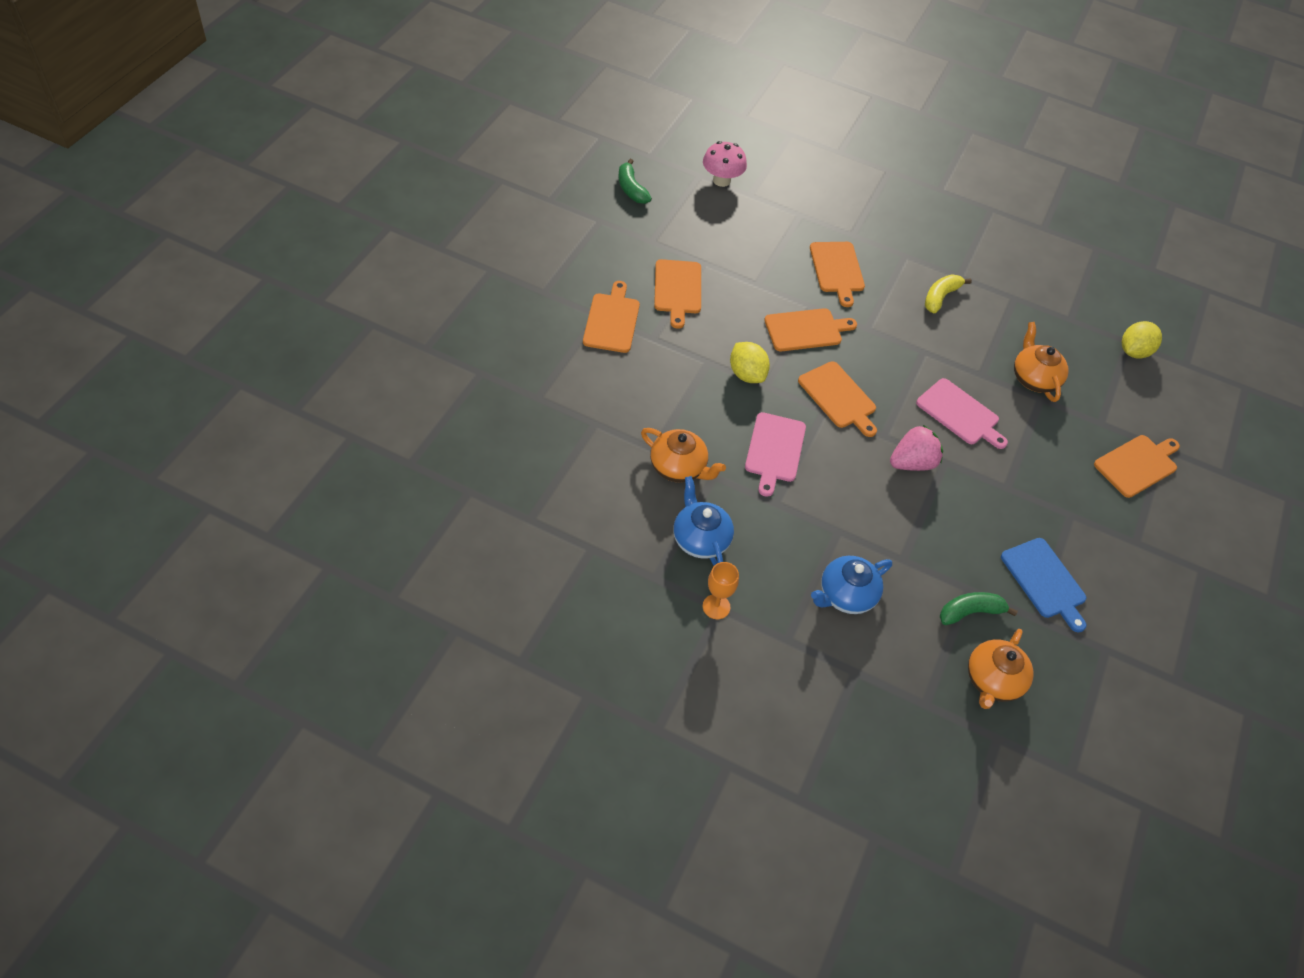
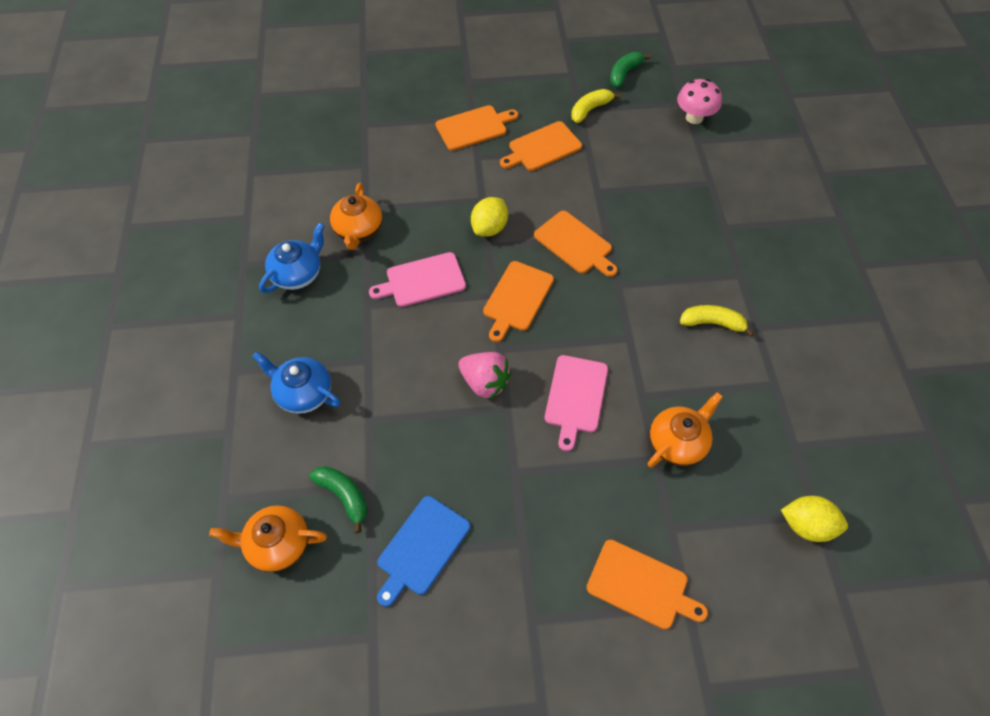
camera: 65 degrees right, 5 degrees up
(657, 234) = (590, 110): none -> yellow banana
(716, 607) = (239, 312): orange goblet -> none
(837, 270) = (669, 235): orange cutting board -> none

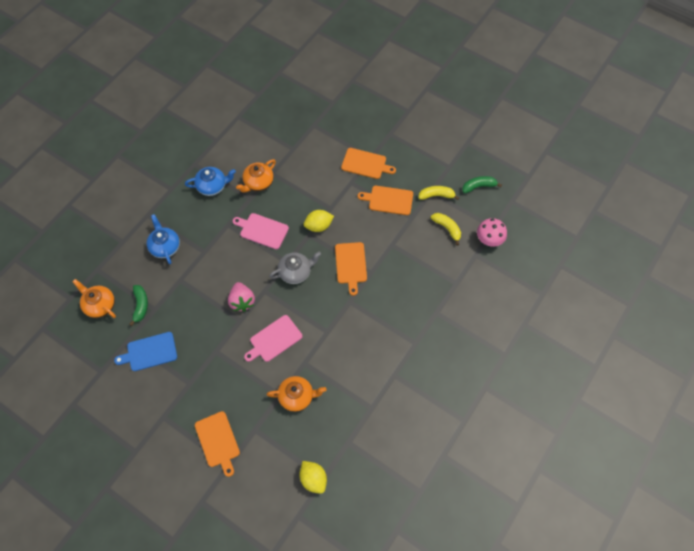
camera: 40 degrees right, 5 degrees up
(517, 299) = (295, 272): orange cutting board -> grey teapot
(712, 323) = (374, 356): yellow banana -> yellow banana (447, 228)

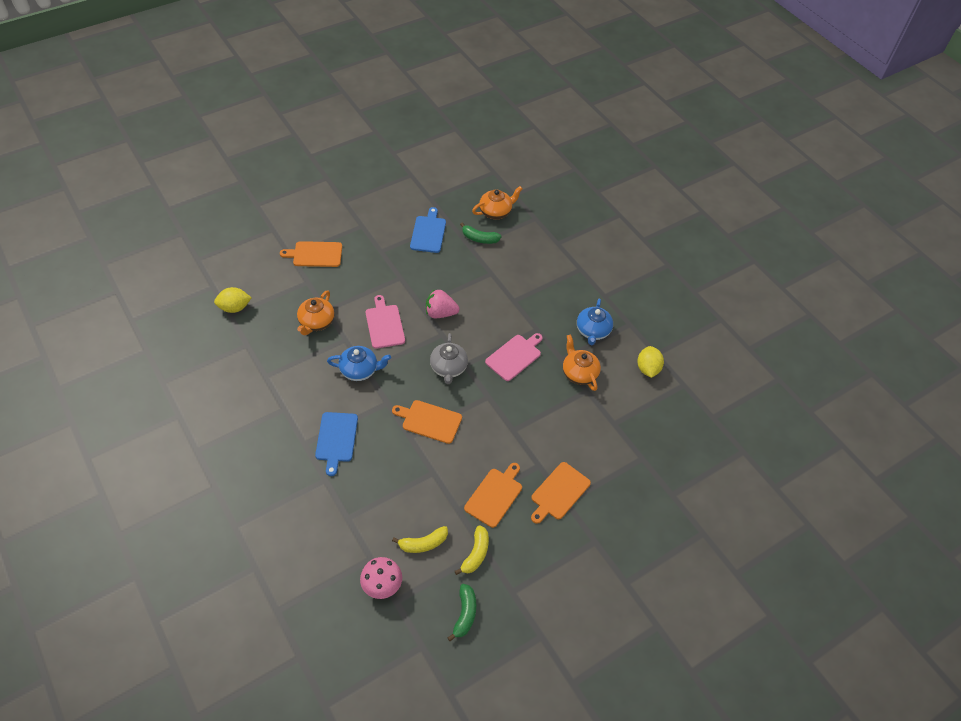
camera: 110 degrees right, 10 degrees down
(165, 246) = (535, 272): blue teapot -> blue teapot (360, 370)
(318, 226) = (494, 409): yellow lemon -> yellow lemon (647, 369)
(400, 322) = (336, 439): none -> blue cutting board

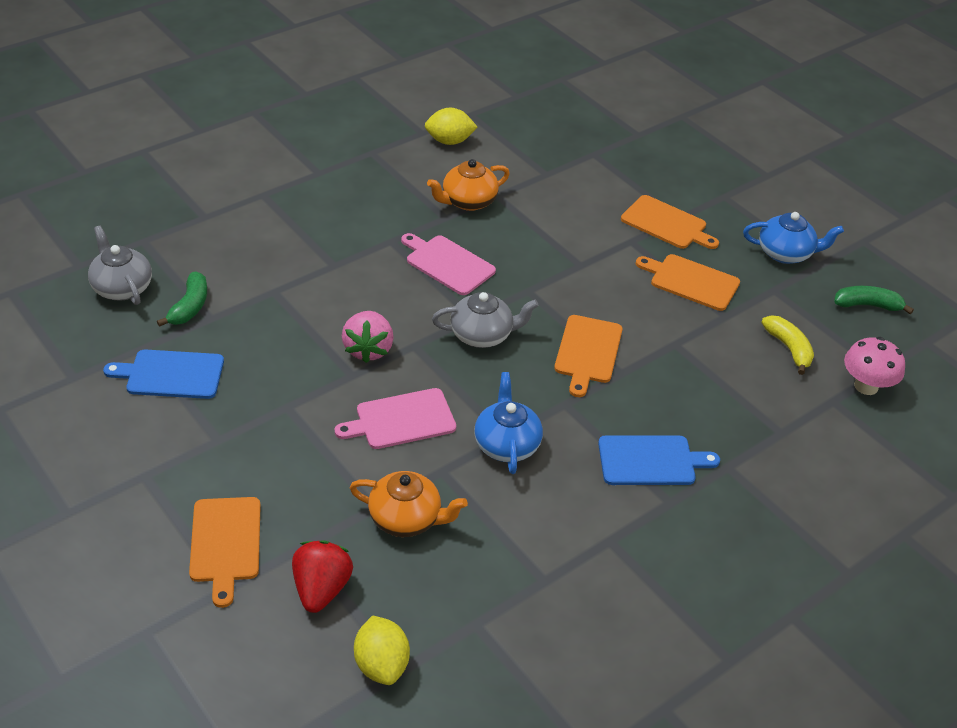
camera: 95 degrees left, 10 degrees down
(281, 288) = (321, 589): none -> red strawberry
(475, 554) = (783, 298): yellow banana -> none
(496, 212) = (122, 288): orange teapot -> grey teapot
(593, 331) = (388, 186): blue teapot -> blue teapot (785, 253)

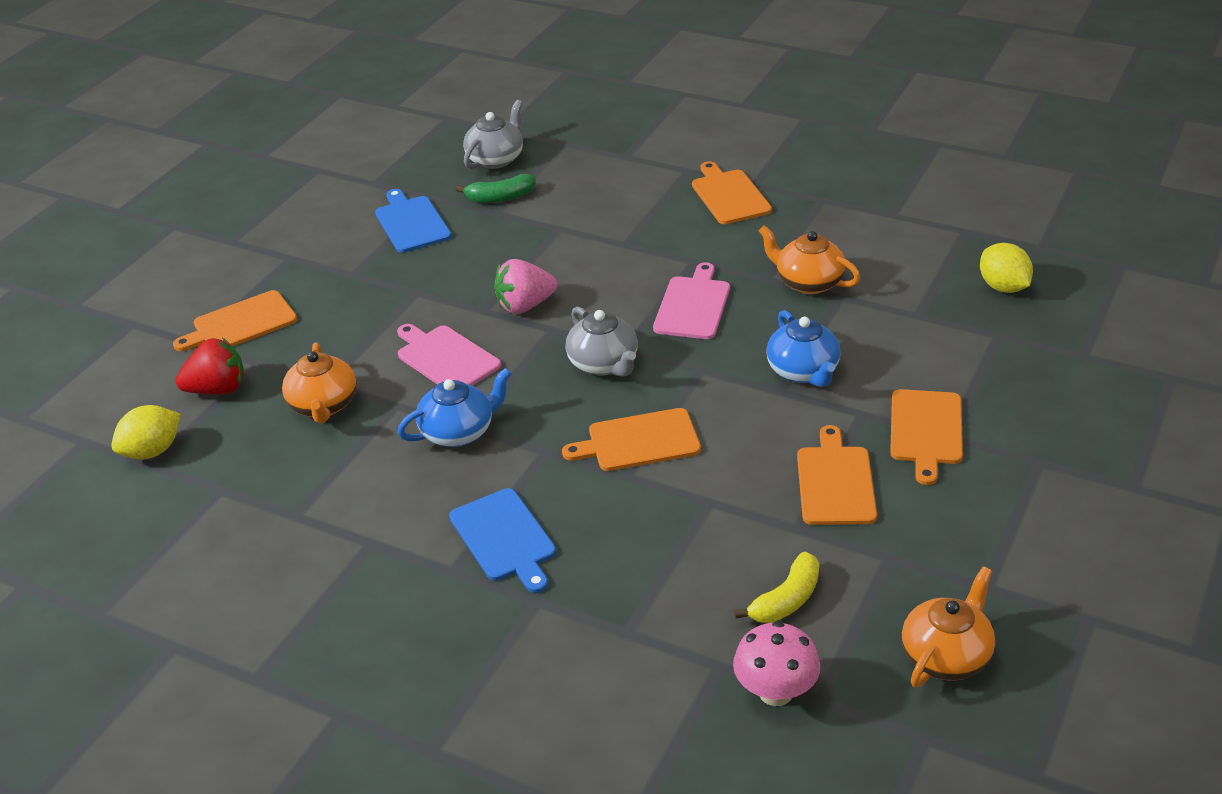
camera: 70 degrees right, 5 degrees down
(321, 190) = (729, 195): none -> orange cutting board
(449, 141) = (898, 235): yellow lemon -> yellow lemon (1003, 287)
(785, 253) = (977, 548): blue teapot -> blue teapot (803, 371)
(867, 305) = (946, 656): green banana -> orange teapot

